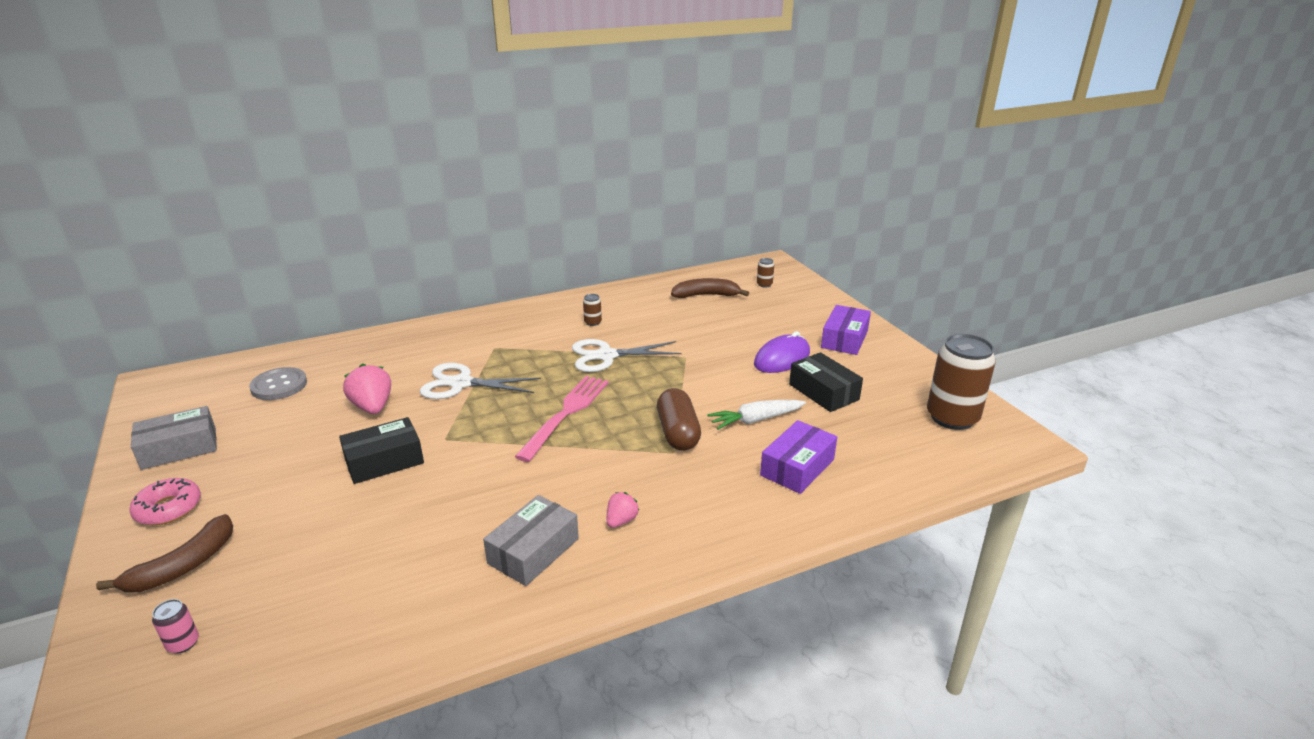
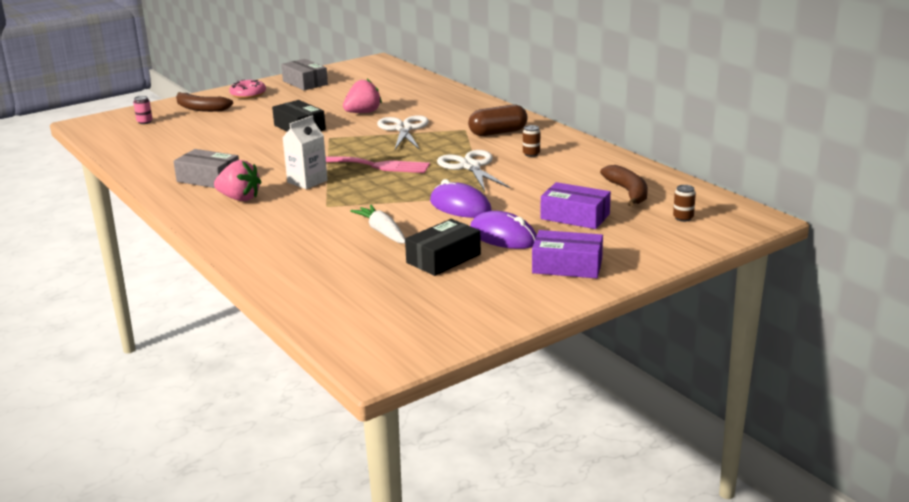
camera: 80 degrees right, 5 degrees down
(279, 385) = (382, 86): grey button -> none
(591, 462) = (307, 181): none -> white carton
(621, 521) = (239, 198): pink strawberry -> pink strawberry, size x1.73
(678, 433) = (354, 205): brown capsule -> brown capsule (498, 133)
(707, 372) = (460, 206): none -> purple mouse
(797, 467) = (312, 252): purple box -> purple box (575, 216)
(952, 418) = (415, 324): brown can -> none

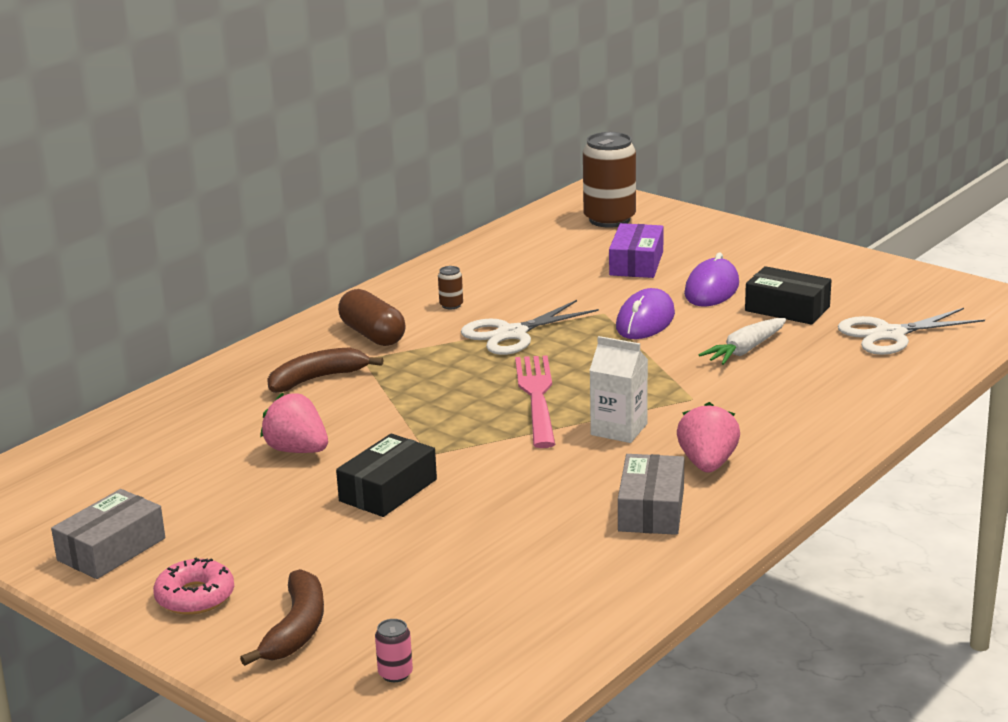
camera: 105 degrees left, 0 degrees up
(404, 129) = (373, 402): white scissors -> white scissors (889, 334)
(567, 266) = (758, 255): purple box -> none
(628, 192) = (554, 246): brown banana -> brown banana (317, 379)
(683, 218) = (609, 219): brown can -> brown can, size x2.42

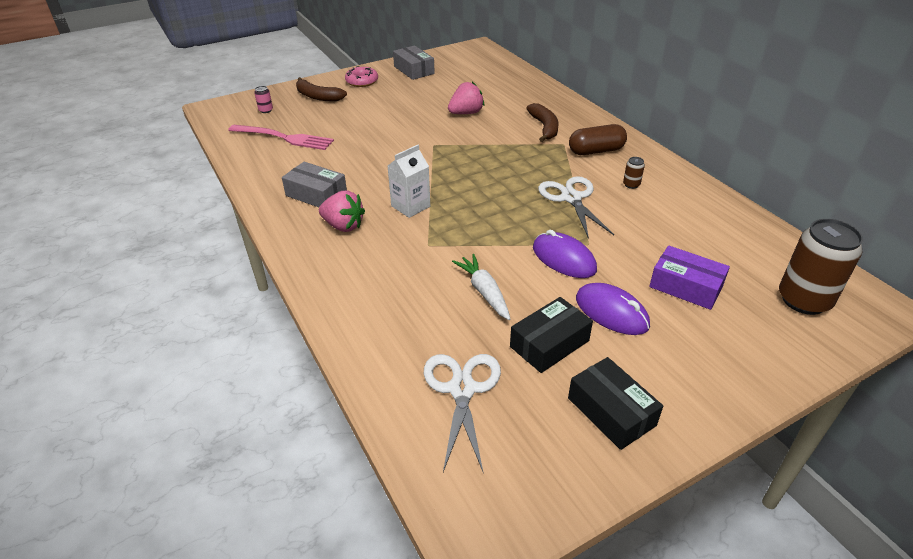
camera: 110 degrees right, 15 degrees up
(388, 490) = (406, 129): black box -> black box (611, 411)
(536, 397) = (473, 188): pink fork -> pink fork (284, 138)

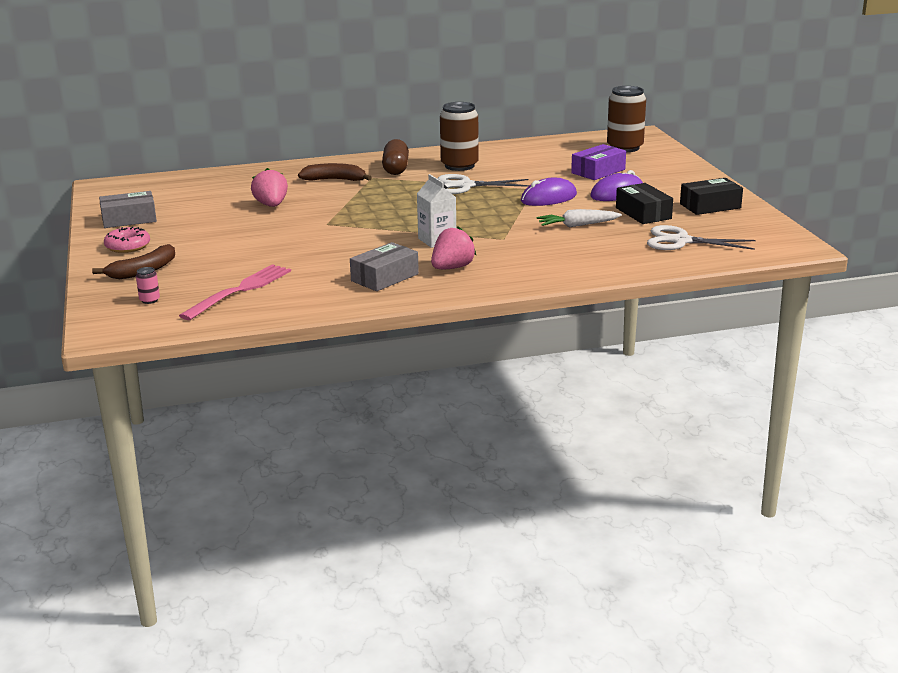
camera: 75 degrees left, 15 degrees down
(631, 184) = (459, 166): brown can -> brown can, size x2.42

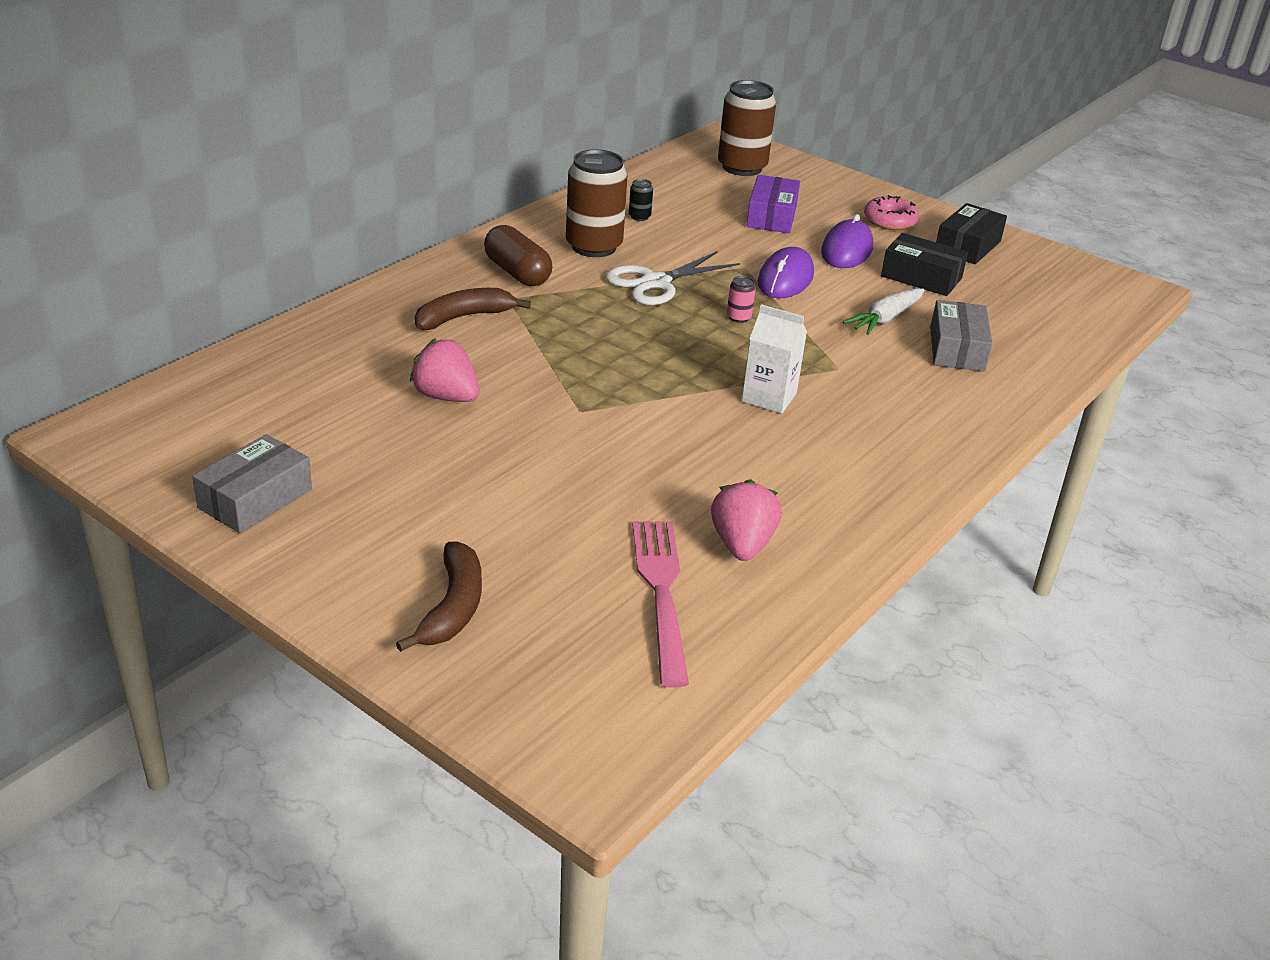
camera: 40 degrees left, 10 degrees up
(128, 246) = (344, 561): pink donut -> pink donut (889, 221)
(149, 300) = (559, 669): pink can -> pink can (738, 317)
(384, 277) = (808, 491): grey box -> grey box (956, 349)
(452, 268) = (860, 443): pink strawberry -> pink strawberry (742, 544)
(512, 158) = (639, 217): none -> black can
(681, 241) = (1022, 313): white scissors -> none

